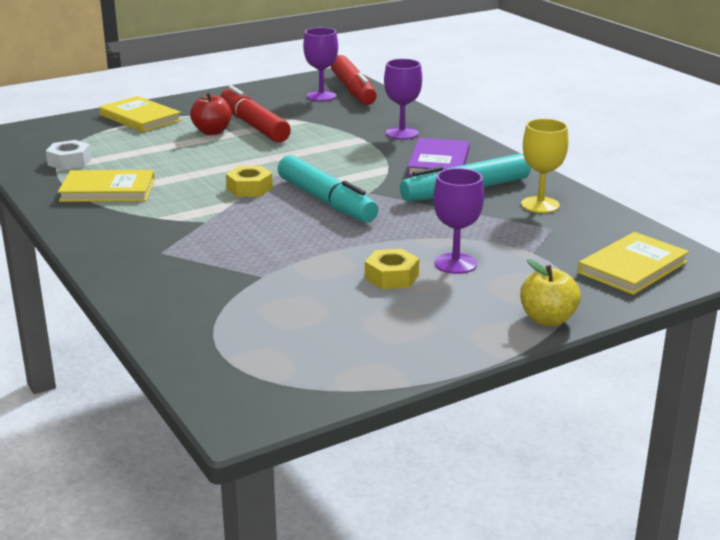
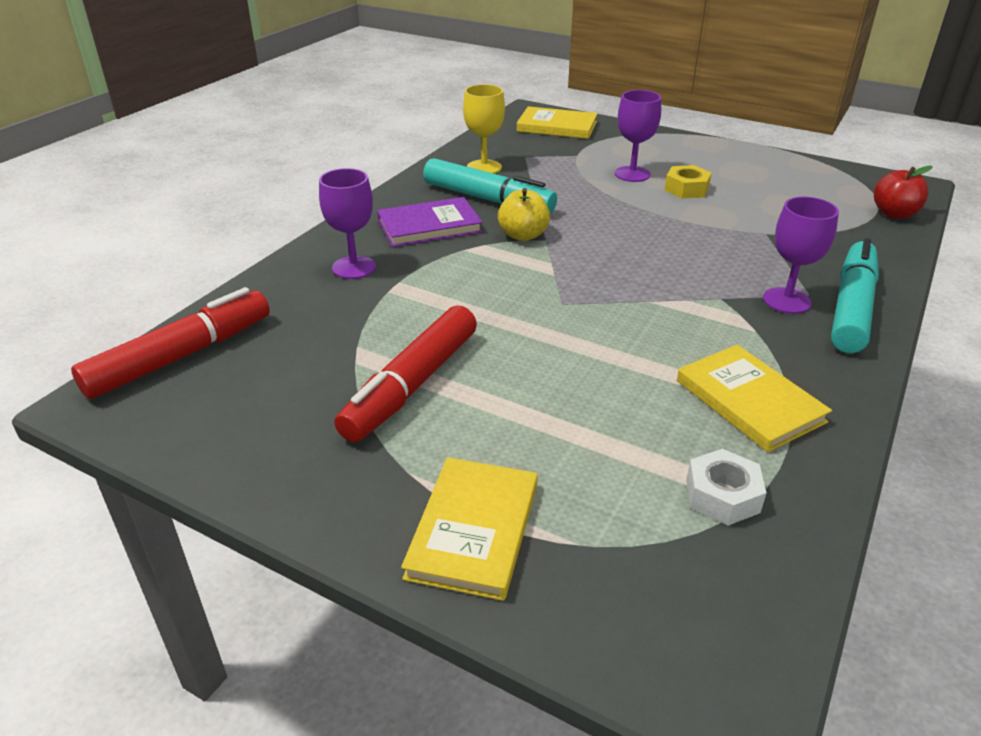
camera: 120 degrees left, 10 degrees up
(212, 132) = (470, 412): red apple -> red apple (894, 214)
(249, 188) = (617, 304): yellow nut -> none
(321, 96) = (228, 375): purple goblet -> purple goblet (786, 301)
(326, 201) = (592, 253): turquoise marker -> turquoise marker (852, 307)
(547, 320) = (664, 136): yellow apple -> yellow apple (523, 235)

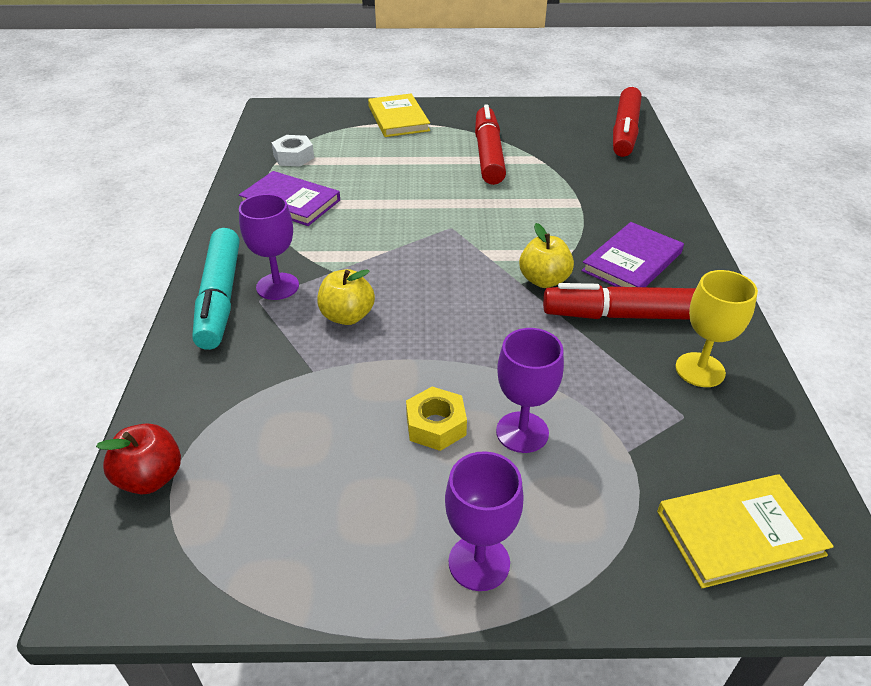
camera: 150 degrees right, 5 degrees up
(354, 267) = (626, 206): purple goblet -> purple goblet (479, 562)
(488, 199) = (628, 315): turquoise marker -> red marker
(722, 259) = (347, 316): none -> yellow apple
(749, 401) = (290, 202): yellow book -> purple book

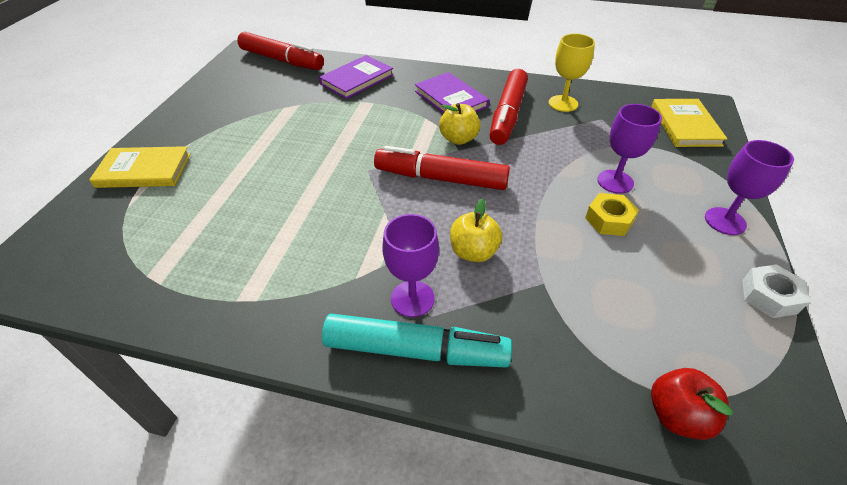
camera: 75 degrees left, 5 degrees up
(290, 202) = (257, 275): purple book -> purple book (357, 79)
(293, 157) = (157, 263): white nut -> white nut (769, 296)
(488, 154) = (264, 129): red marker -> red marker (441, 178)

